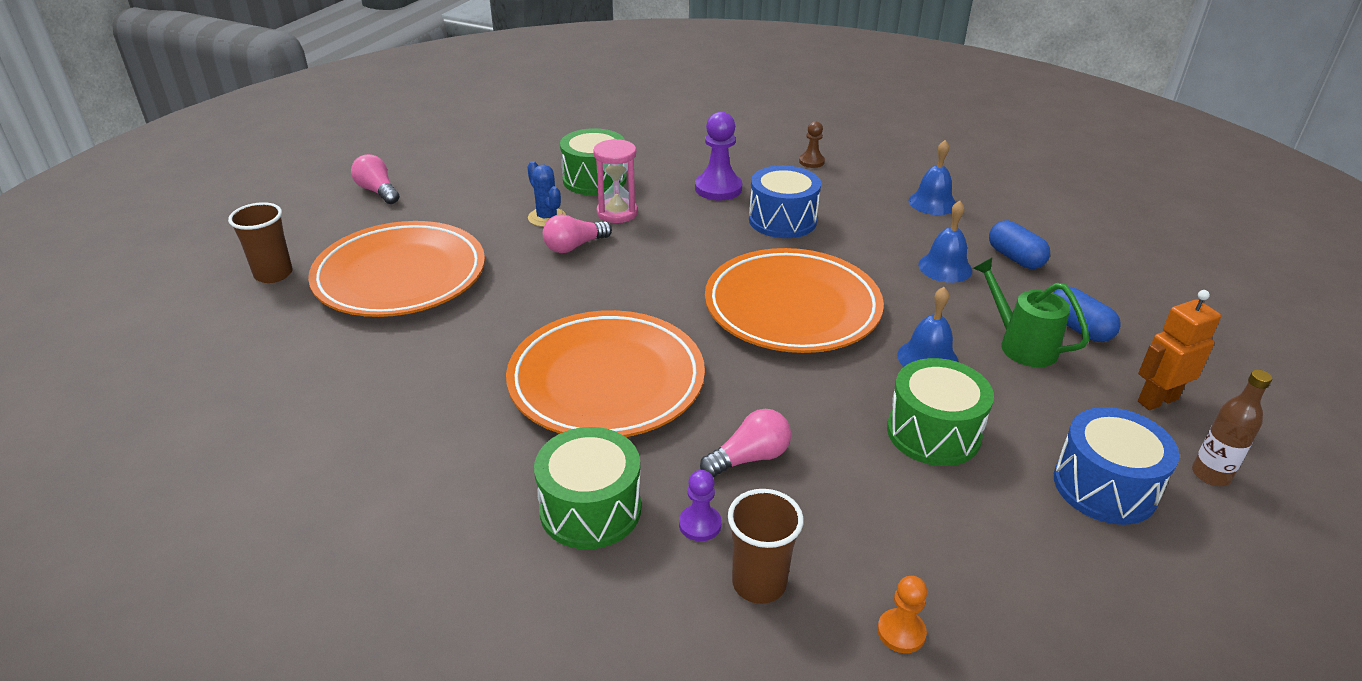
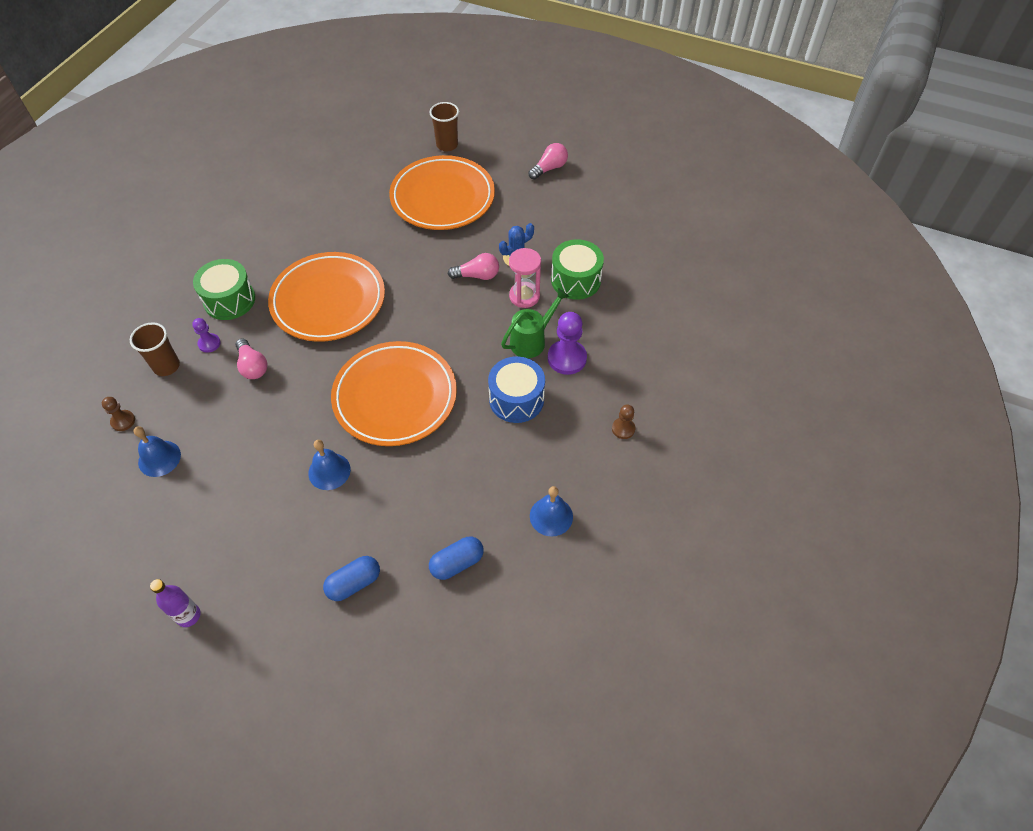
camera: 90 degrees right, 20 degrees up
(574, 246) = (477, 275): pink light bulb -> pink light bulb turned 120 degrees clockwise
(901, 632) = (123, 421): orange pawn -> brown pawn
(933, 433) = (256, 461): green drum -> none
(945, 267) = (443, 505): blue bell -> blue bell (159, 458)
(1020, 344) = (338, 535): green watering can -> green watering can (532, 340)
(1104, 487) = (192, 546): blue drum -> none
(1157, 400) = (264, 610): orange robot -> none
(1210, 475) = (188, 616): brown bottle -> purple bottle

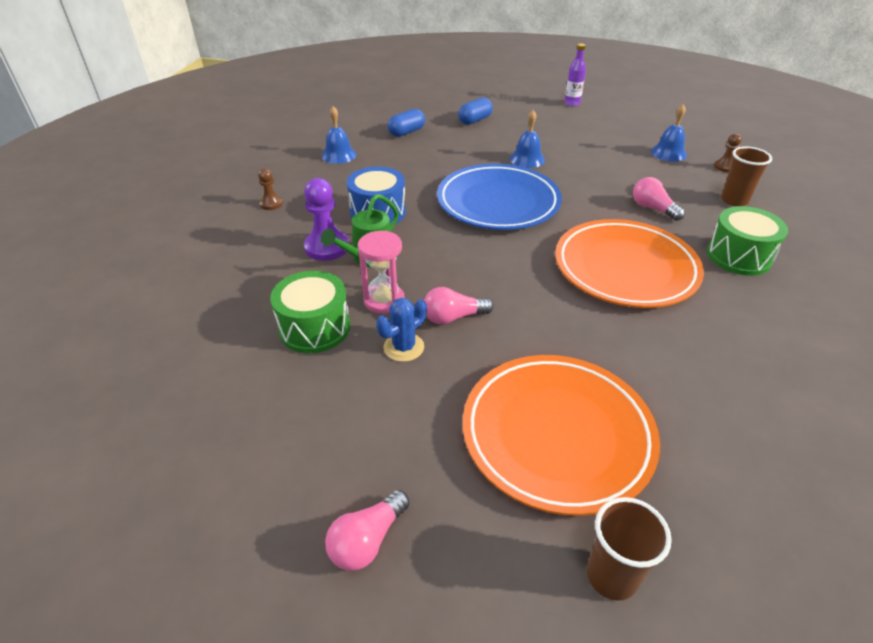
camera: 170 degrees right, 15 degrees down
(209, 343) = (714, 219): purple pawn -> none
(395, 397) = (498, 202): orange plate -> blue plate

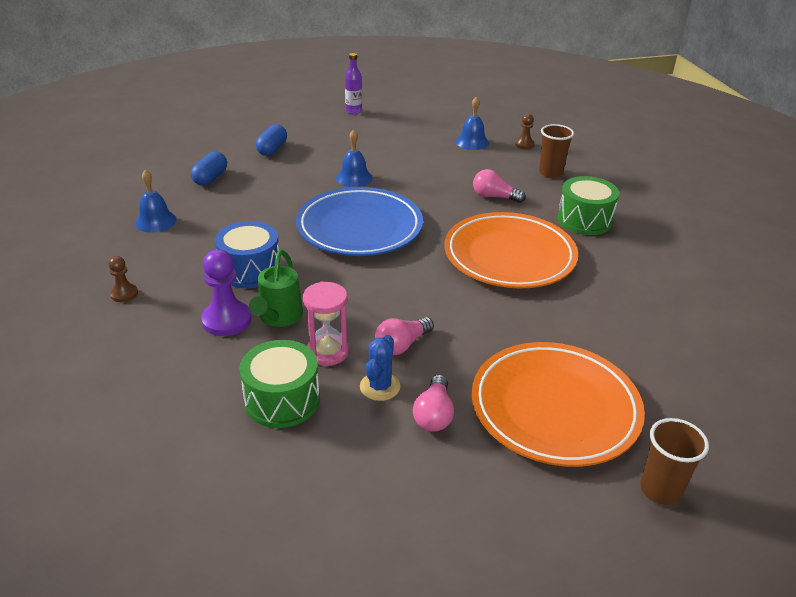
camera: 30 degrees left, 5 degrees down
(367, 540) = (477, 549): pink light bulb -> pink light bulb (434, 415)

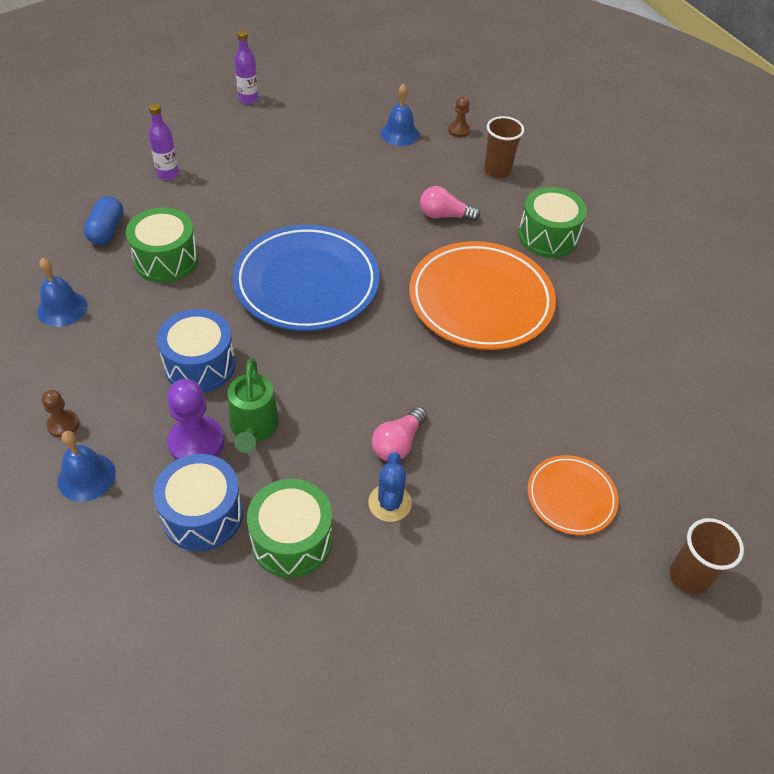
camera: 15 degrees left, 15 degrees up
(212, 370) = (203, 515): none -> blue drum
(249, 201) = (166, 260): none -> green drum
(272, 149) = (168, 174): blue capsule -> purple bottle
(327, 352) = (321, 467): pink hourglass -> none
(354, 178) = (279, 207): blue bell -> blue bell (86, 476)
(434, 415) = (454, 528): pink light bulb -> none
(554, 408) = (571, 497): orange plate -> orange plate, size x0.52

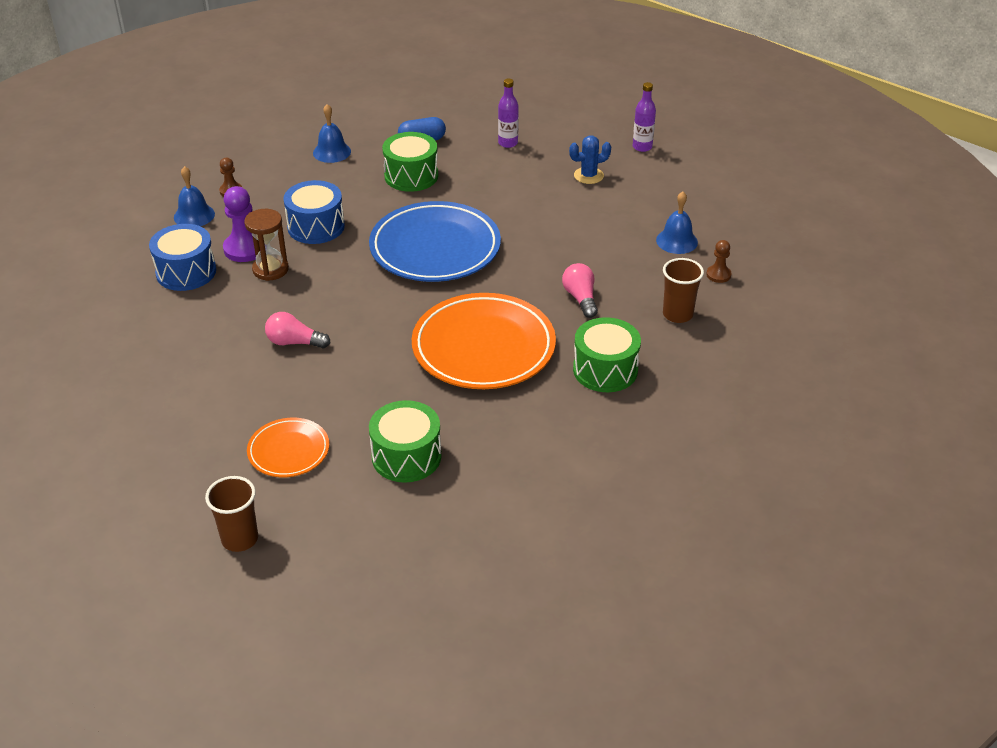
camera: 70 degrees right, 10 degrees down
(253, 429) = (270, 269): green watering can -> brown hourglass
(292, 540) = (183, 317): green drum -> green drum (406, 456)
(389, 503) = (236, 353): blue cactus -> blue cactus (588, 176)

